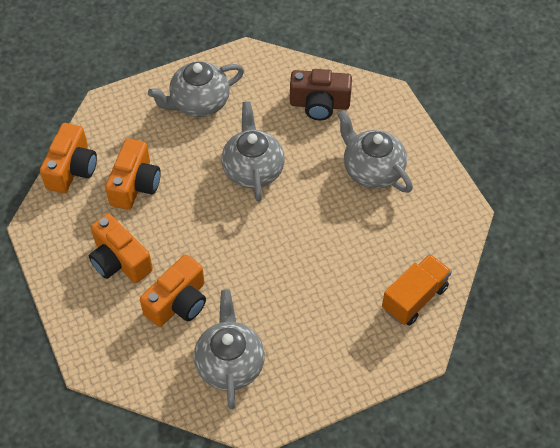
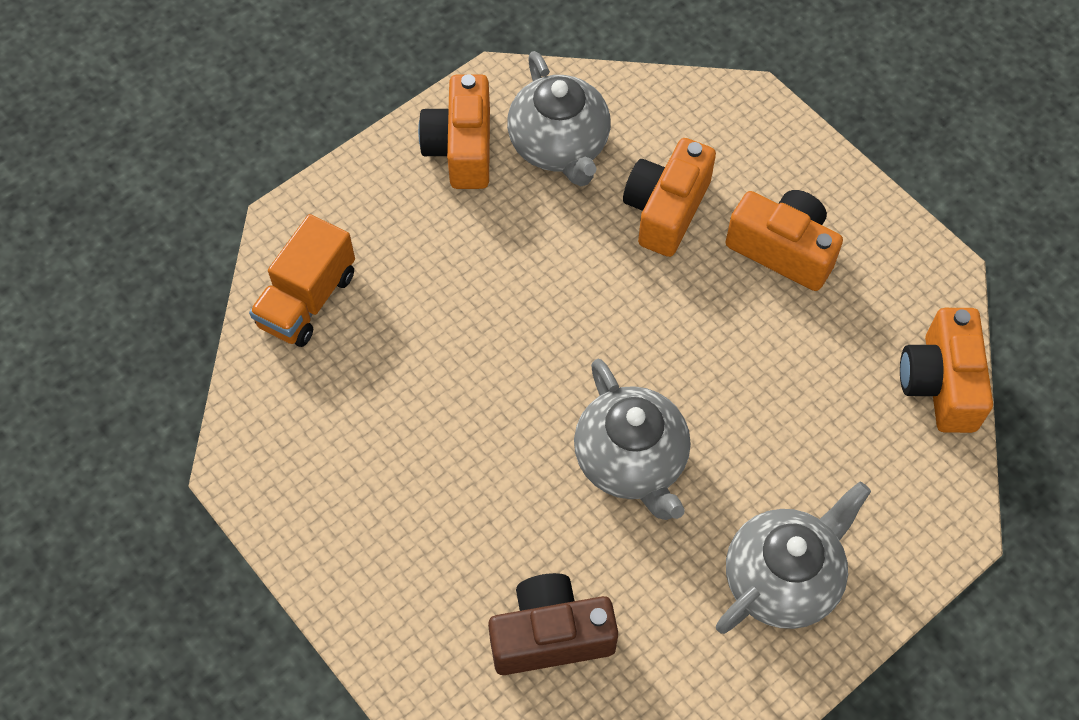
camera: 165 degrees right, 5 degrees up
(135, 185) = (820, 381): orange camera -> orange camera (461, 148)
(372, 170) = (418, 513): grey teapot -> none

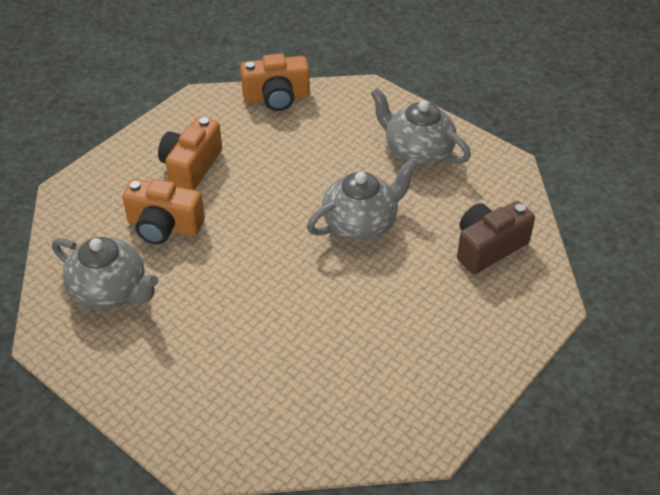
camera: 100 degrees left, 15 degrees down
(307, 300) = (271, 430): orange truck -> none
(461, 148) = (114, 352): orange camera -> none
(550, 635) = (488, 247): brown camera -> brown camera turned 75 degrees clockwise
(559, 146) = (110, 292): grey teapot -> grey teapot turned 60 degrees clockwise

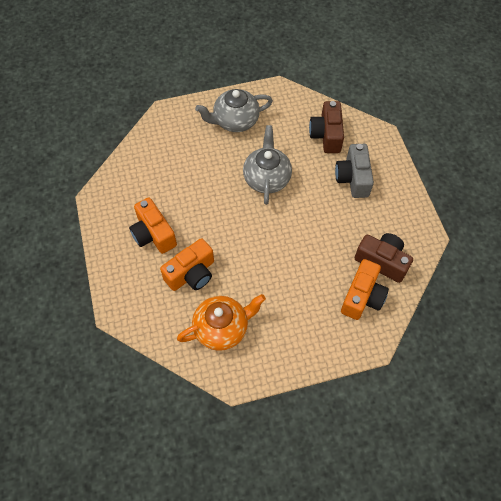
camera: 55 degrees left, 15 degrees up
(110, 292) = (222, 328): grey teapot -> orange teapot
(276, 97) = (131, 158): orange camera -> orange camera (362, 297)
(339, 409) = (382, 261): none -> brown camera
(446, 310) = (353, 178): none -> grey camera

